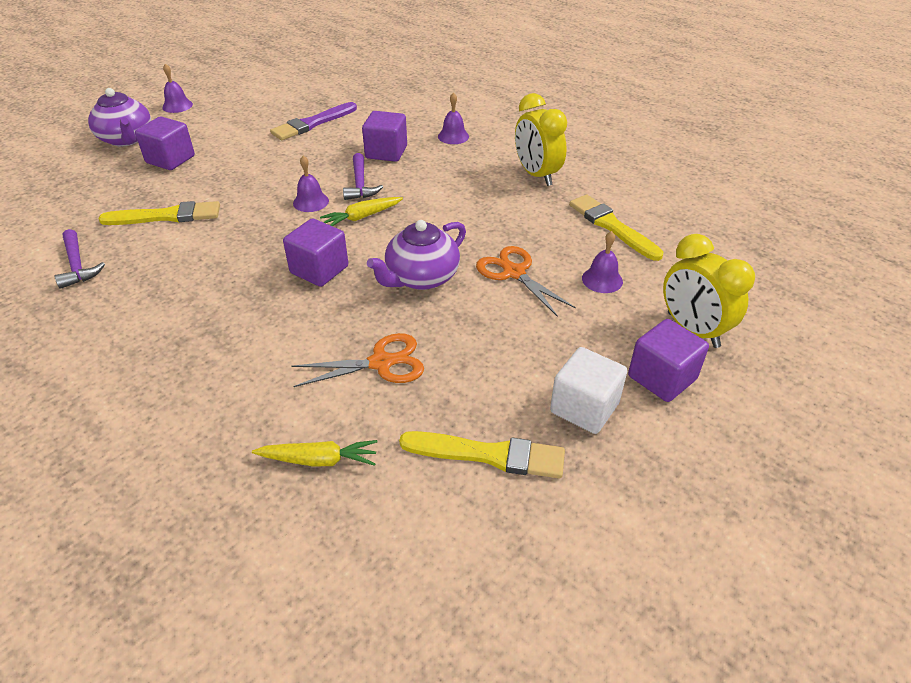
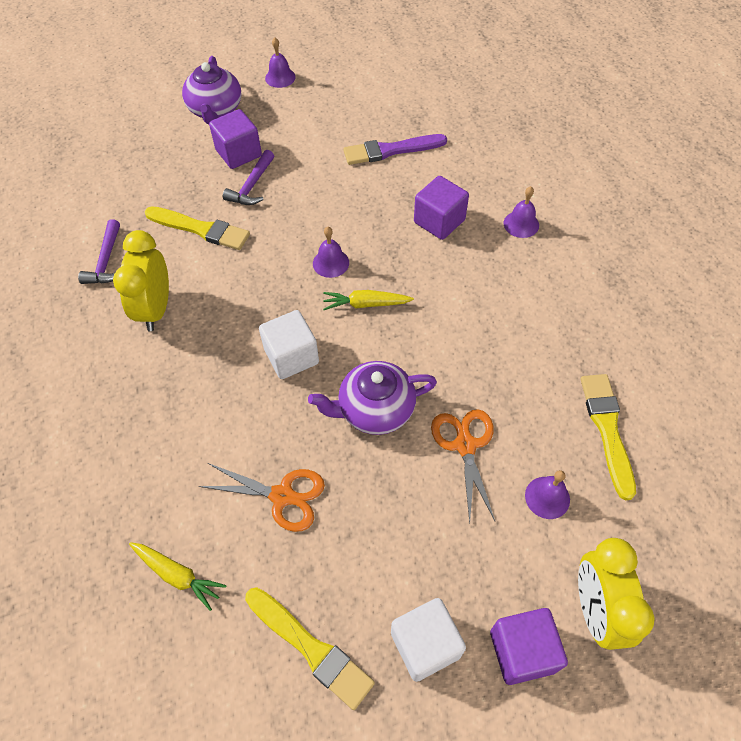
camera: 30 degrees right, 15 degrees up
(319, 270) = (291, 356): purple cube -> white cube
(360, 184) = (389, 257): purple hammer -> purple hammer (252, 186)
(536, 175) = (574, 319): yellow clock -> yellow clock (156, 309)

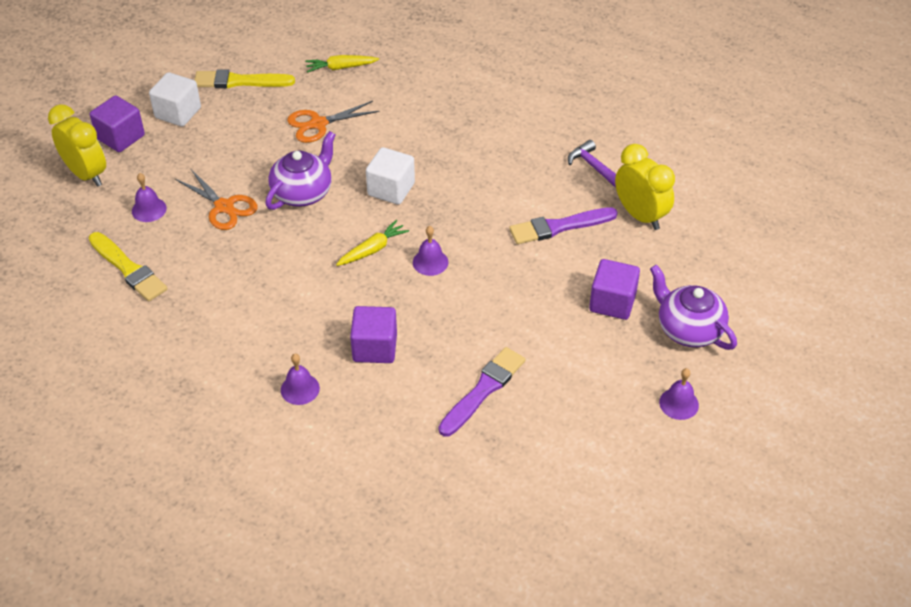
camera: 140 degrees right, 10 degrees down
(156, 309) = (518, 162): yellow clock -> yellow clock (640, 215)
(200, 229) = (559, 227): yellow brush -> purple brush
(252, 186) = (564, 282): purple hammer -> none

